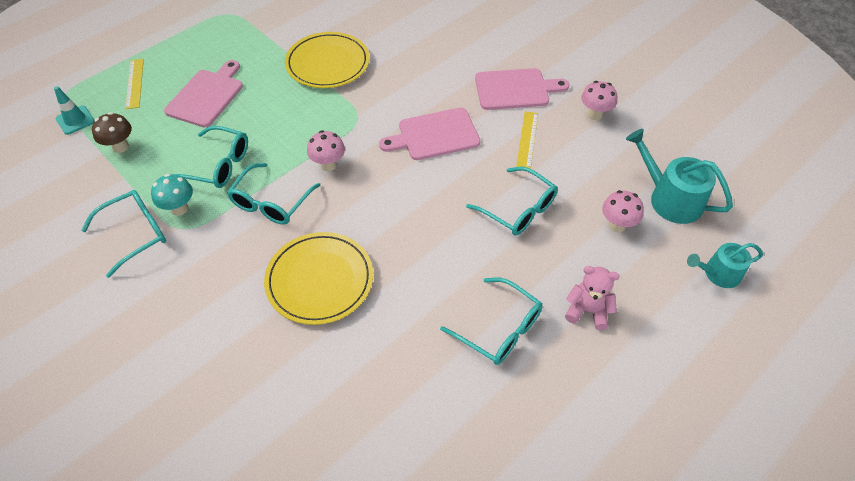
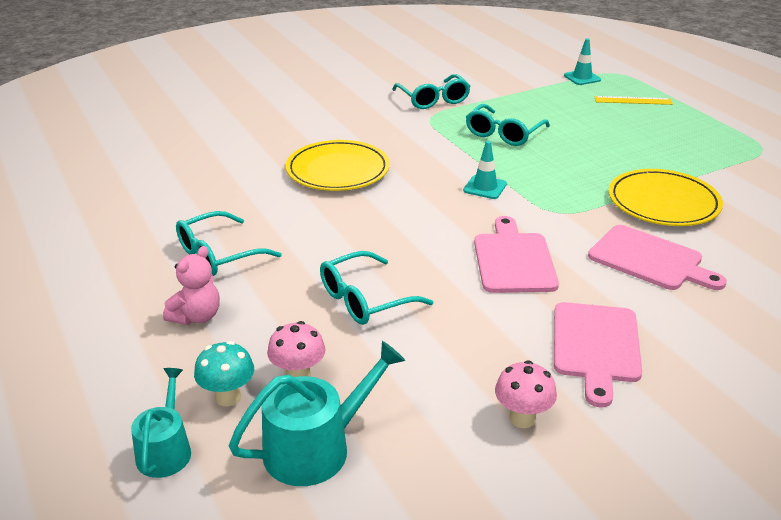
camera: 105 degrees right, 20 degrees down
(120, 147) = (541, 94): brown mushroom -> none
(179, 208) = (454, 116): turquoise mushroom -> turquoise mushroom (228, 397)
(207, 96) = (609, 132): pink cutting board -> pink cutting board (650, 260)
(271, 202) = (444, 155): turquoise glasses -> none
(328, 165) = (485, 187): pink mushroom -> turquoise traffic cone
(527, 139) = (484, 334): yellow ruler -> none

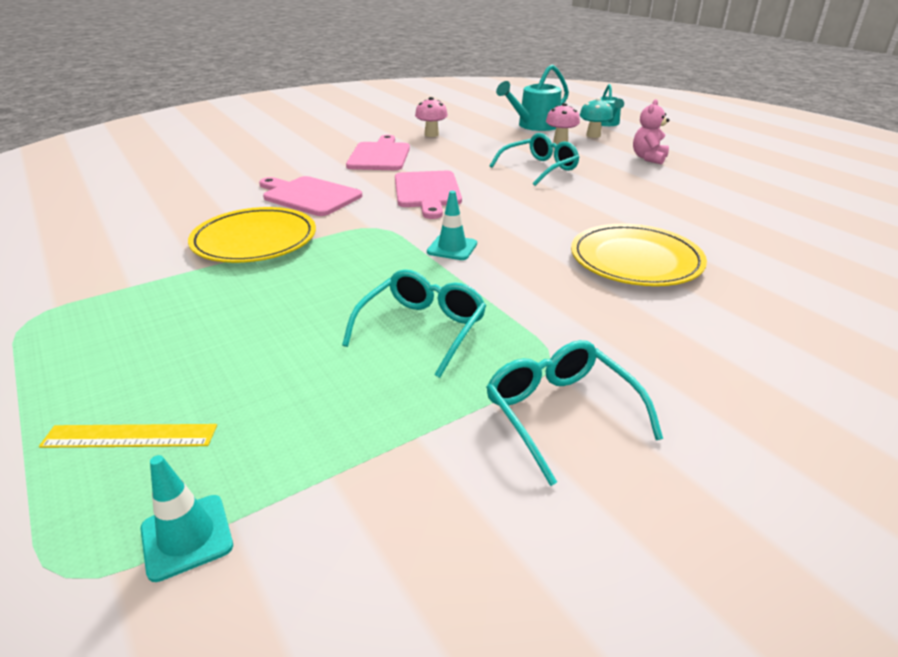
camera: 175 degrees right, 0 degrees up
(218, 255) = (676, 186): turquoise glasses -> none

